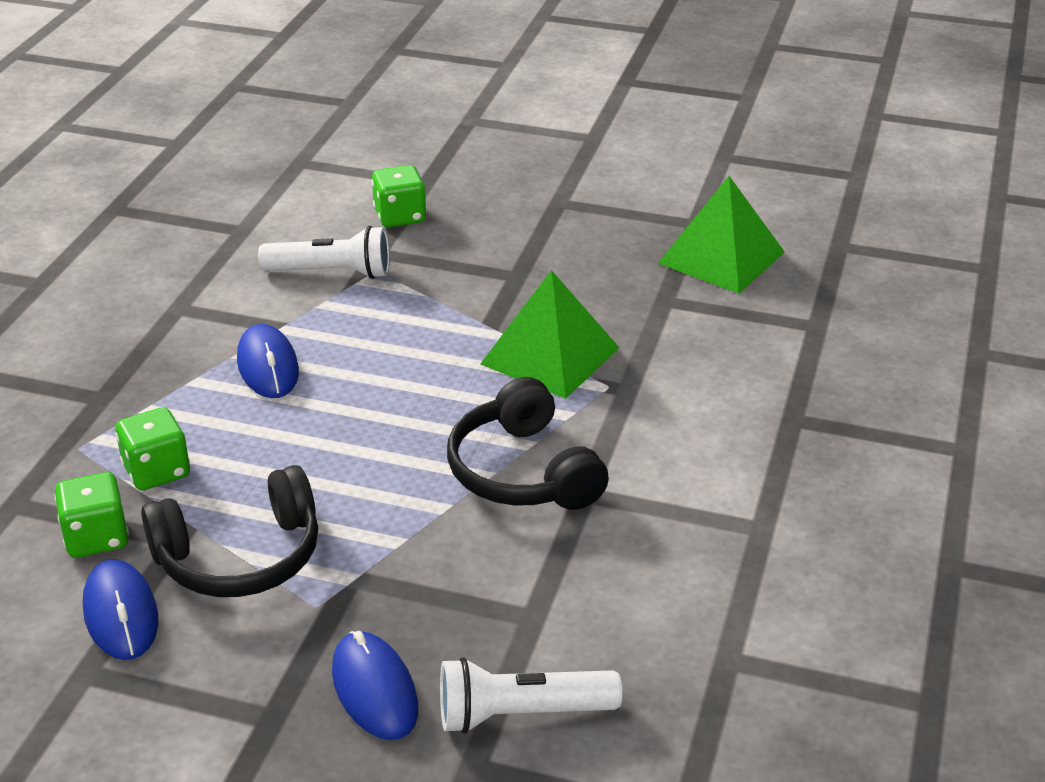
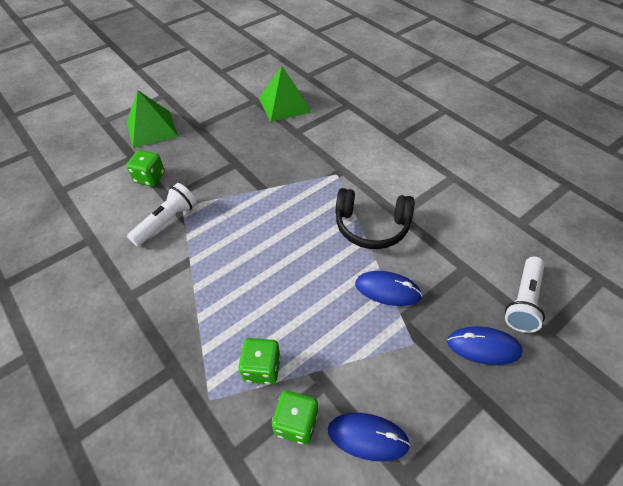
camera: 55 degrees left, 15 degrees up
(240, 556) = (357, 359): black headphones -> none
(268, 366) = (217, 280): blue mouse -> blue mouse (387, 290)
(550, 356) = (301, 181): green pyramid -> green pyramid (152, 129)

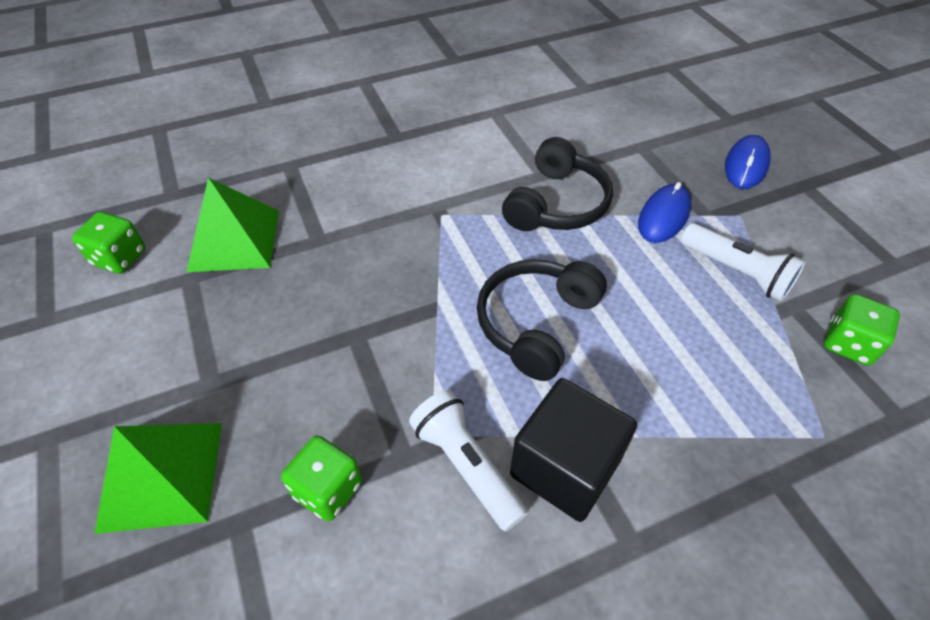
camera: 75 degrees left, 0 degrees up
(170, 261) = (565, 467): none -> black cube
(261, 368) = (775, 366): green dice -> green dice (119, 257)
(263, 233) = (536, 324): none -> black headphones
(368, 437) = (858, 282): blue mouse -> none
(523, 301) = (691, 121): white flashlight -> white flashlight (736, 272)

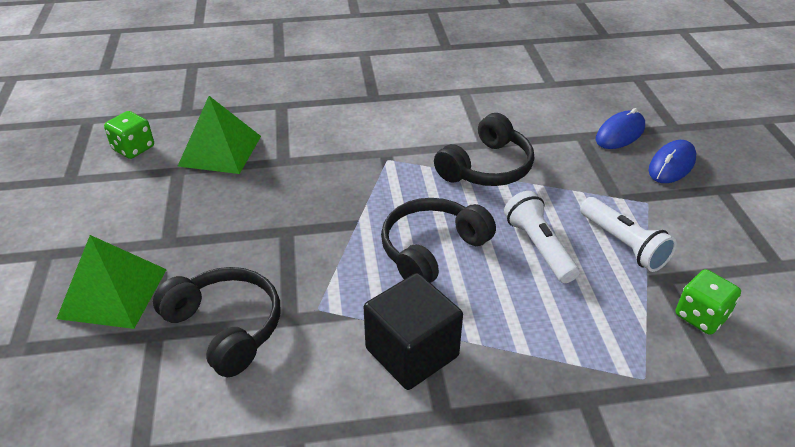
camera: 15 degrees right, 10 degrees down
(328, 489) = (225, 327): green dice -> black headphones
(466, 465) = (335, 334): white flashlight -> white flashlight (539, 247)
(663, 216) = (577, 192): blue mouse -> blue mouse (620, 133)

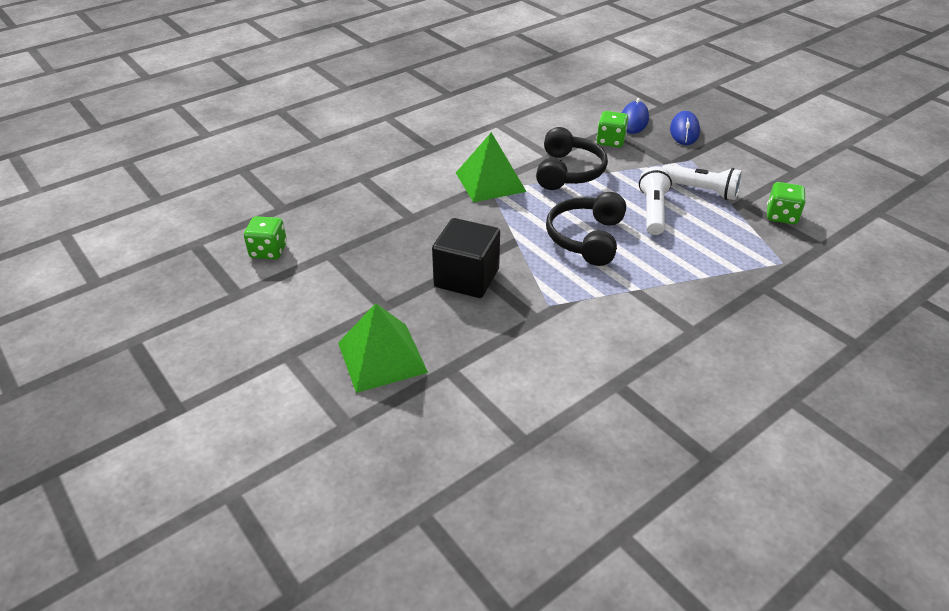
camera: 30 degrees left, 0 degrees up
(220, 150) = (349, 227): green pyramid -> green pyramid (490, 182)
(225, 327) = (496, 342): black headphones -> none
(412, 352) = (638, 304): black cube -> black cube (466, 278)
(539, 247) = (653, 211): white flashlight -> white flashlight turned 60 degrees clockwise
(569, 148) = (610, 141): none -> green dice

